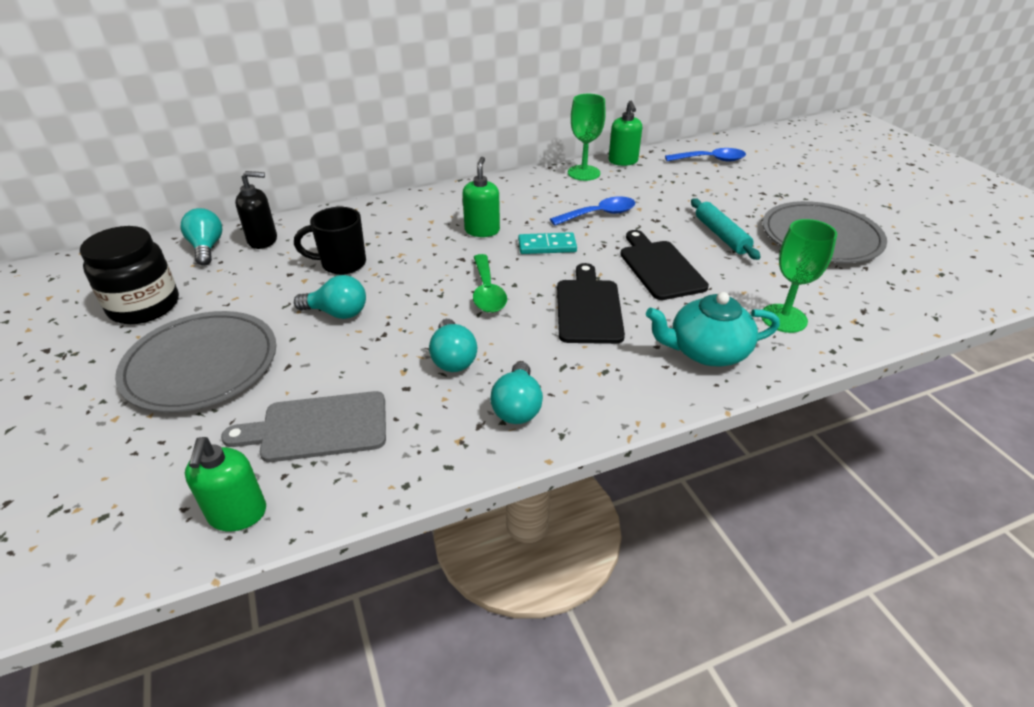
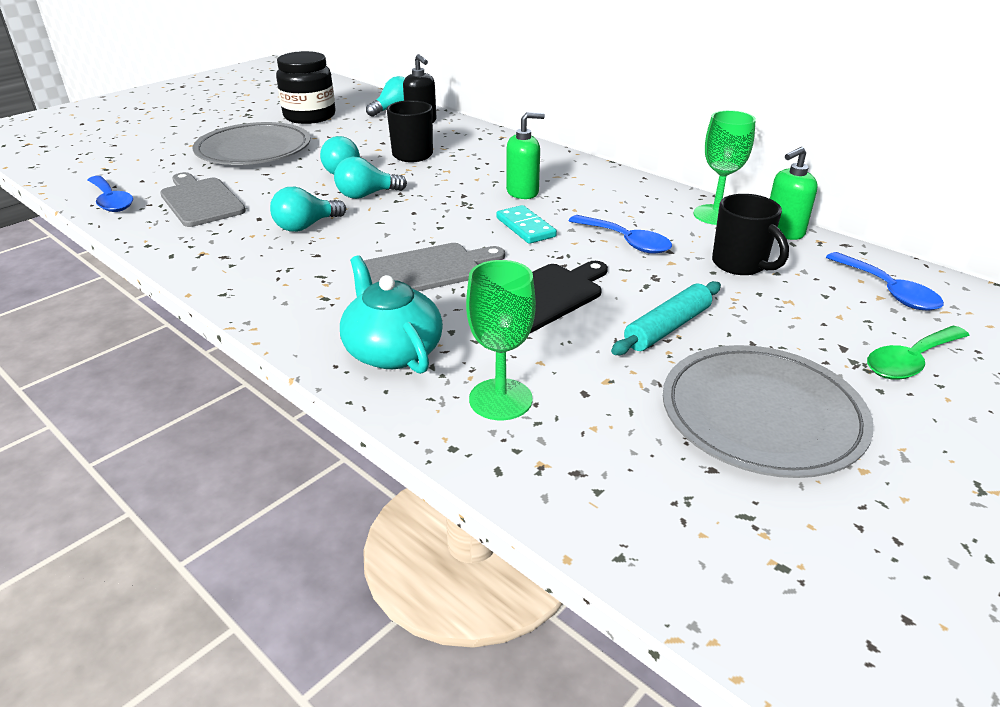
camera: 65 degrees right, 5 degrees down
(237, 514) = (111, 201): green soap dispenser -> blue spoon
(487, 292) = (416, 218): green spoon -> green spoon (910, 361)
(517, 407) = (252, 266): turquoise light bulb -> turquoise light bulb (366, 195)
(588, 308) = (426, 270): black cutting board -> grey cutting board
(657, 188) = (740, 265): none -> black mug

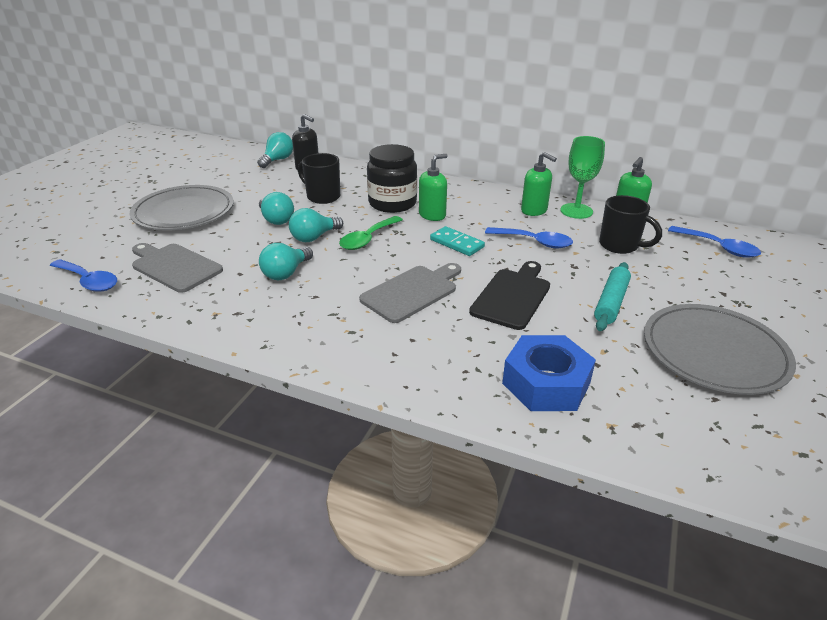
camera: 20 degrees left, 0 degrees up
(309, 116) = (209, 175): black jar -> black jar (392, 203)
(392, 351) = (439, 364): turquoise teapot -> none
(500, 399) = (546, 383): green goblet -> blue nut
(658, 206) = (534, 210): none -> green soap dispenser
(910, 361) = (766, 294): green spoon -> green spoon (367, 239)

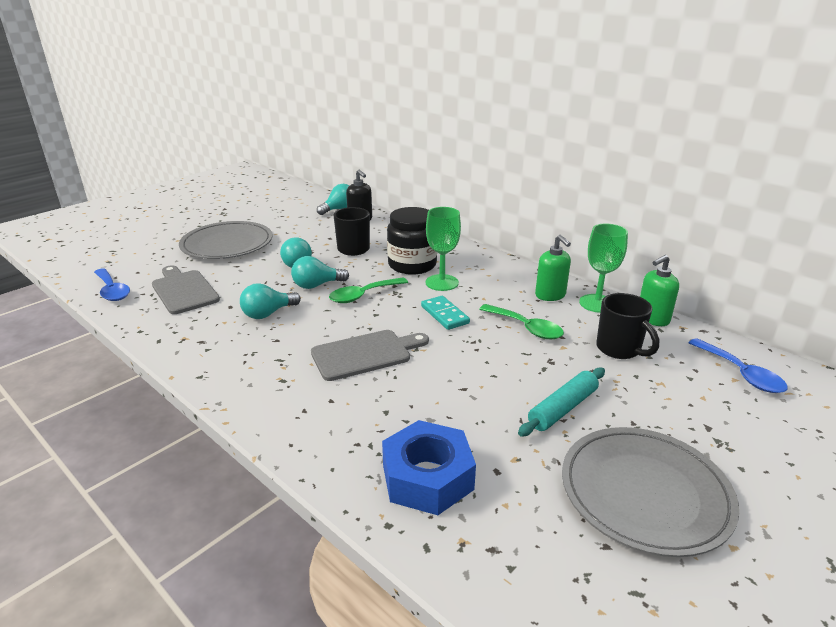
camera: 20 degrees right, 5 degrees down
(432, 215) = (442, 282): green soap dispenser -> green goblet
(512, 296) = (460, 379): black cutting board -> none
(534, 242) = (526, 328): blue spoon -> green spoon

